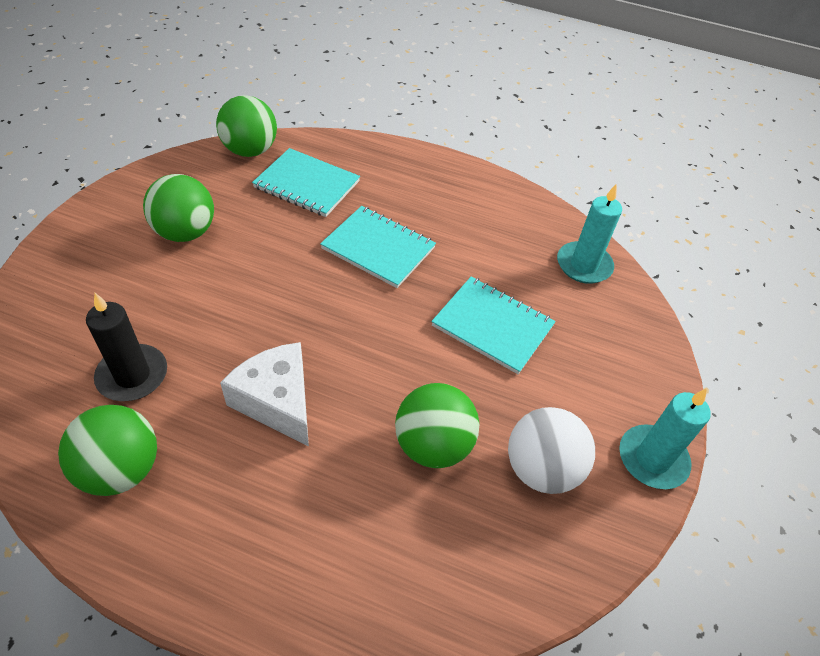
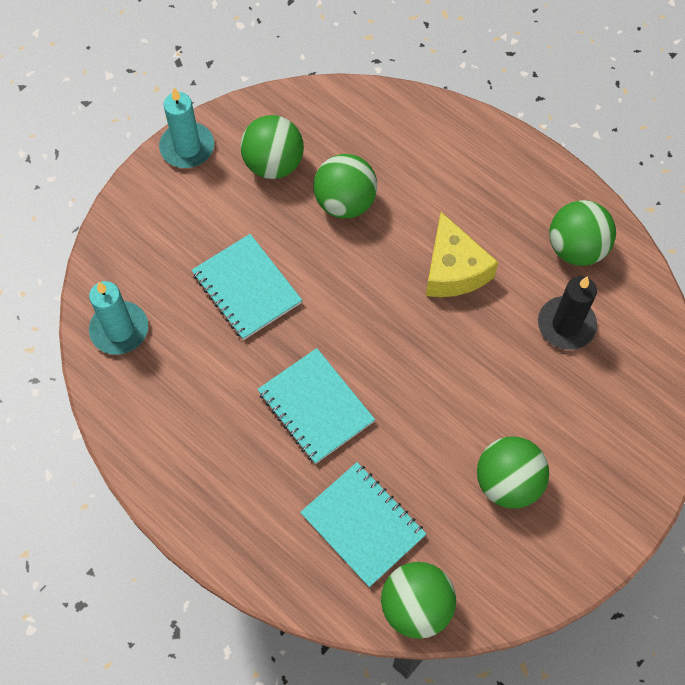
camera: 155 degrees left, 15 degrees up
(277, 401) = (454, 270): white cheese -> yellow cheese
(541, 469) = (273, 164): white ball -> green ball

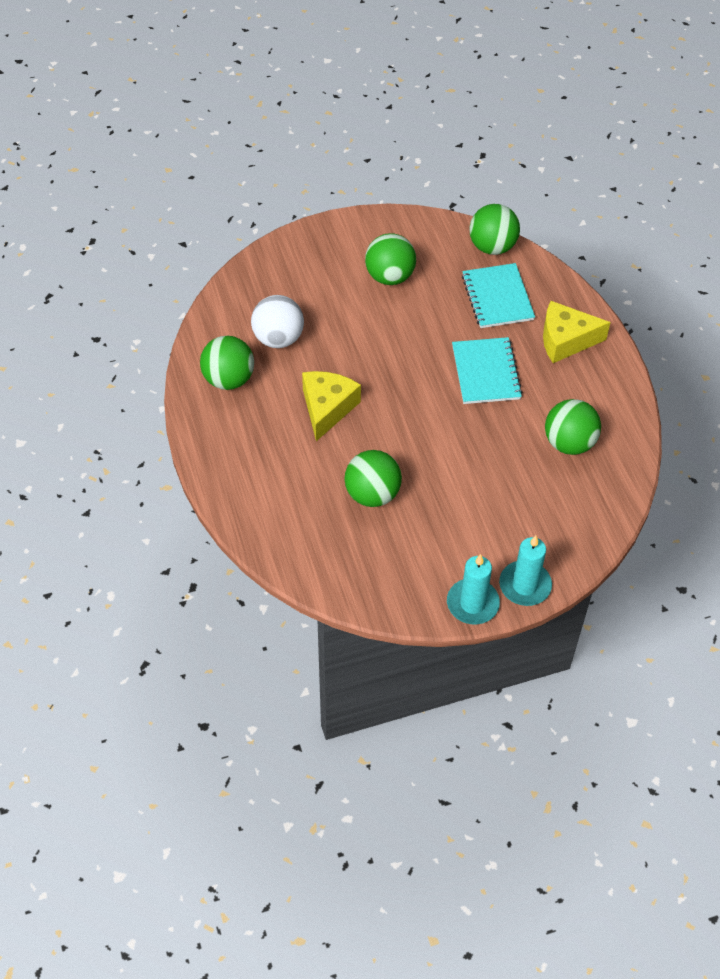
camera: 150 degrees left, 10 degrees down
(119, 329) = (601, 488): turquoise candle -> turquoise candle (525, 585)
(247, 288) = (488, 470): turquoise notebook -> none
(248, 505) = (565, 340): none -> yellow cheese
(273, 164) = (409, 552): green ball -> green ball (569, 443)
(566, 325) = (278, 338): black candle -> white ball

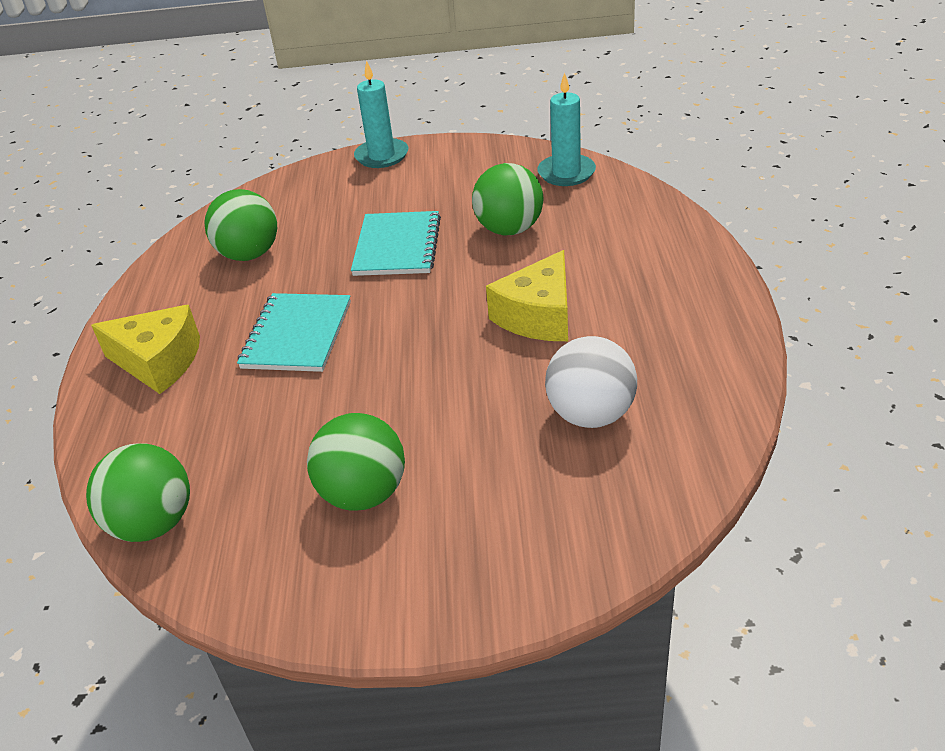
camera: 160 degrees left, 15 degrees down
(229, 379) = (681, 366): green ball -> none
(472, 603) = (441, 148): turquoise candle -> turquoise candle (566, 173)
(497, 297) = (209, 433): turquoise notebook -> turquoise notebook (397, 246)

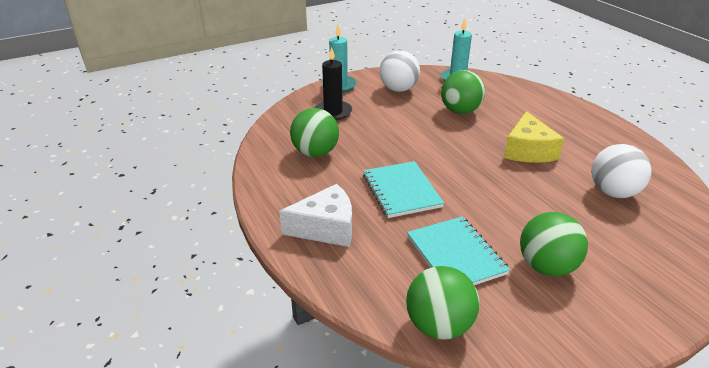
camera: 30 degrees left, 5 degrees down
(159, 362) = (326, 228): yellow cheese -> white cheese
(332, 197) = (333, 112): none -> black candle
(397, 246) = (406, 131): turquoise notebook -> turquoise notebook (455, 255)
(458, 176) = (398, 89): none -> white ball

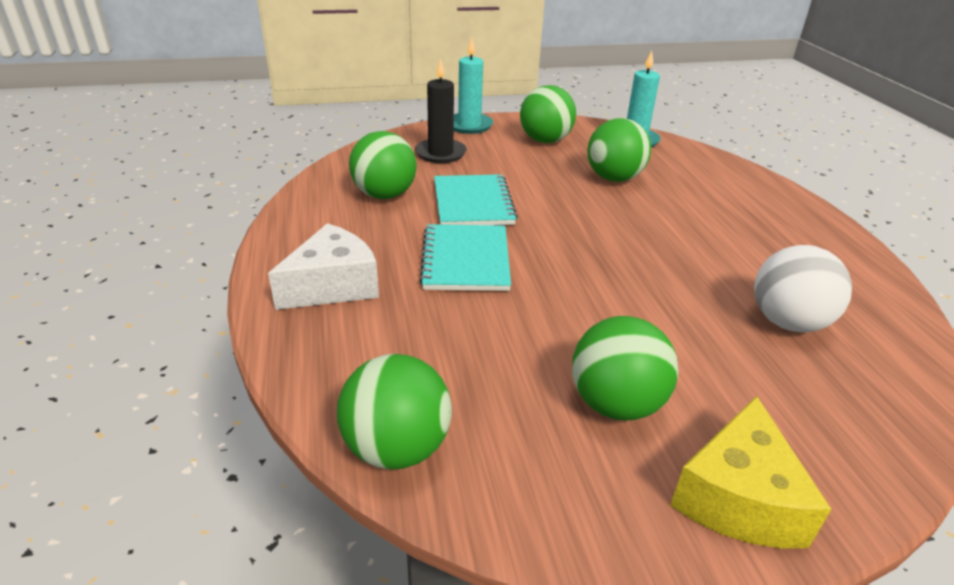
camera: 15 degrees right, 0 degrees up
(326, 228) = (333, 285): white cheese -> white cheese turned 45 degrees counterclockwise
(398, 89) = (545, 140): white ball -> green ball
(455, 255) = (486, 357): turquoise notebook -> turquoise notebook (472, 203)
(528, 151) = (683, 243): yellow cheese -> yellow cheese (739, 497)

